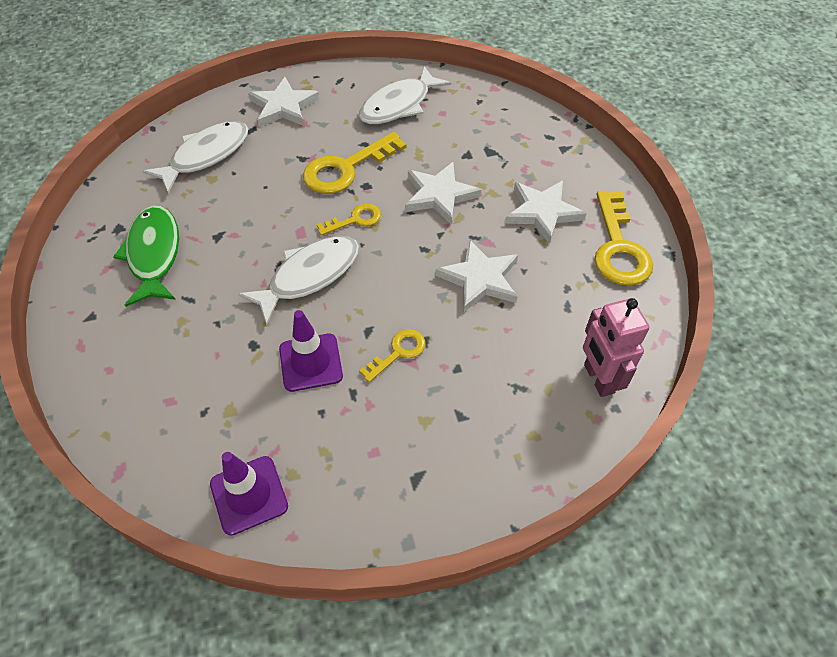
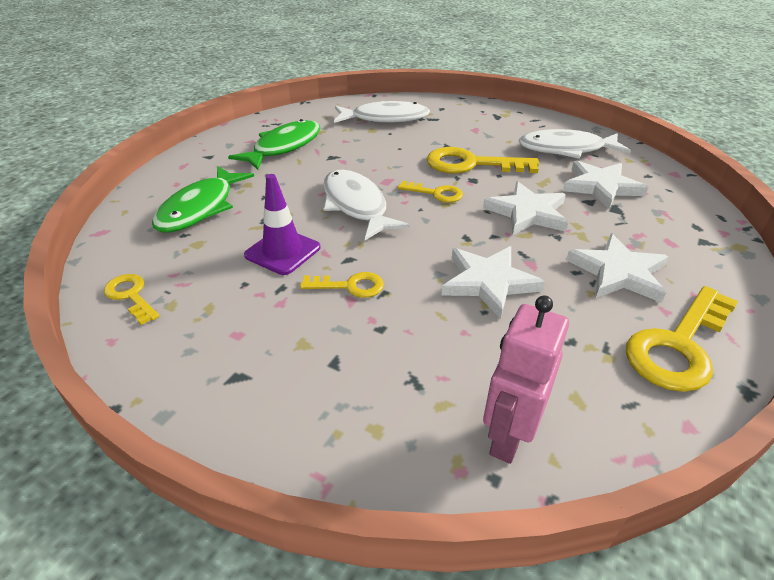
camera: 45 degrees right, 15 degrees down
(177, 376) = (201, 208): none -> green fish
(249, 495) = (131, 296): purple traffic cone -> yellow key
(283, 106) = (472, 117): white star -> white star (601, 187)
(309, 276) = (356, 205): white fish -> white fish turned 120 degrees counterclockwise

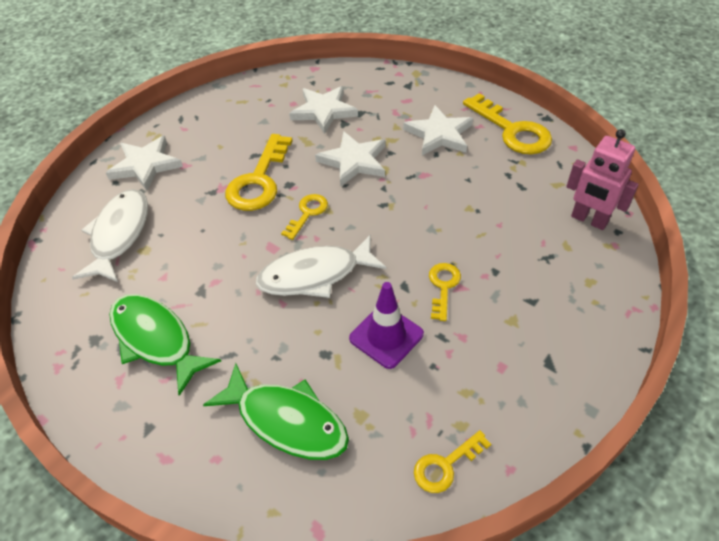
camera: 80 degrees left, 10 degrees up
(488, 282) = (445, 202): white star -> white star (145, 165)
(566, 149) = (252, 114): white fish -> none

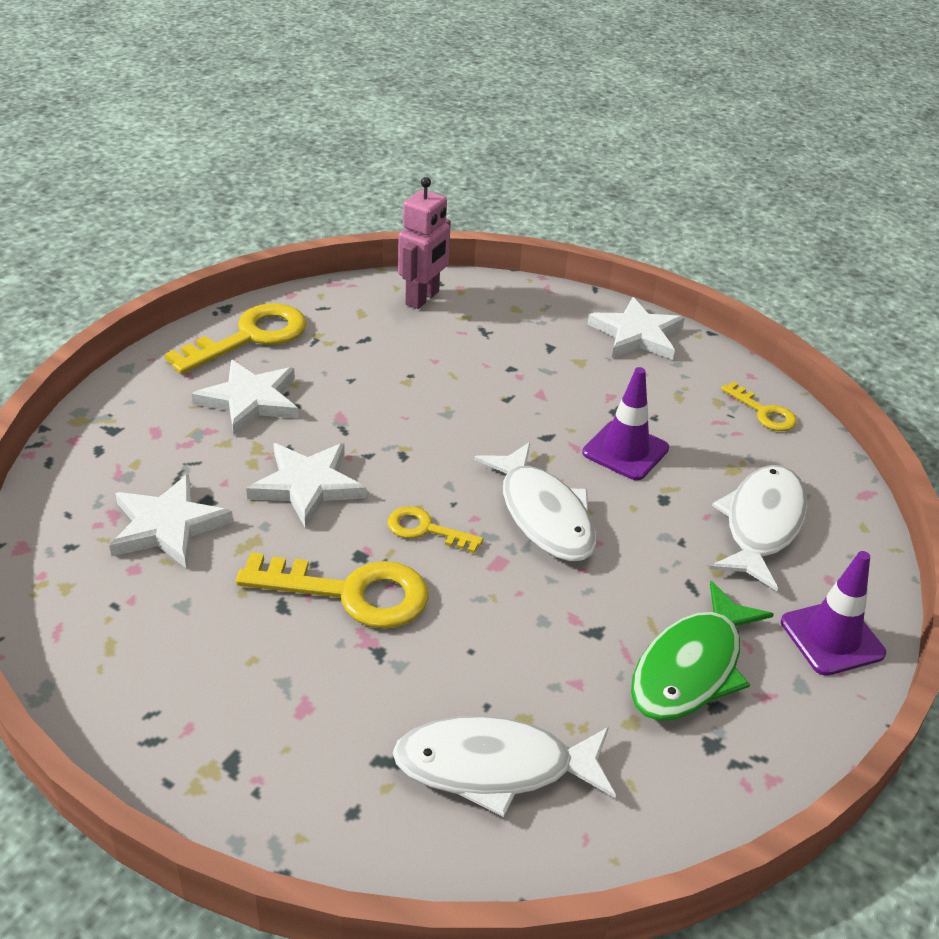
camera: 100 degrees left, 10 degrees down
(145, 165) = (303, 770): white star -> white star (637, 334)
(155, 440) = (832, 638): none -> purple traffic cone
(286, 420) = (761, 525): green fish -> white fish
(443, 287) = (542, 406): yellow key -> none

